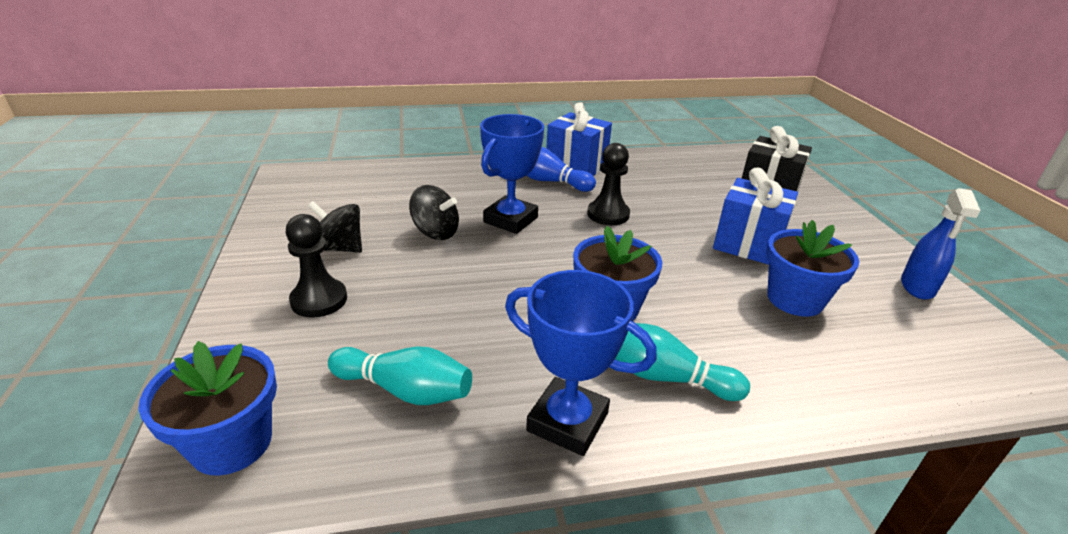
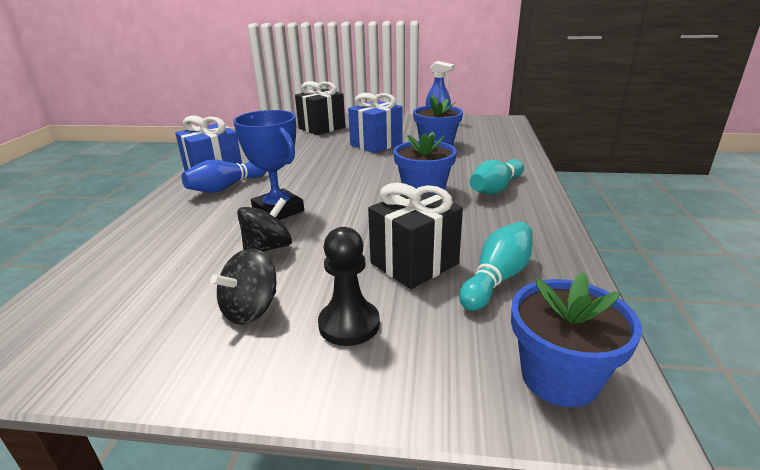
camera: 70 degrees left, 5 degrees down
(425, 323) = (414, 263): none -> black gift
(567, 422) = (532, 221): blue trophy -> none
(608, 214) = (304, 174): black pawn -> none

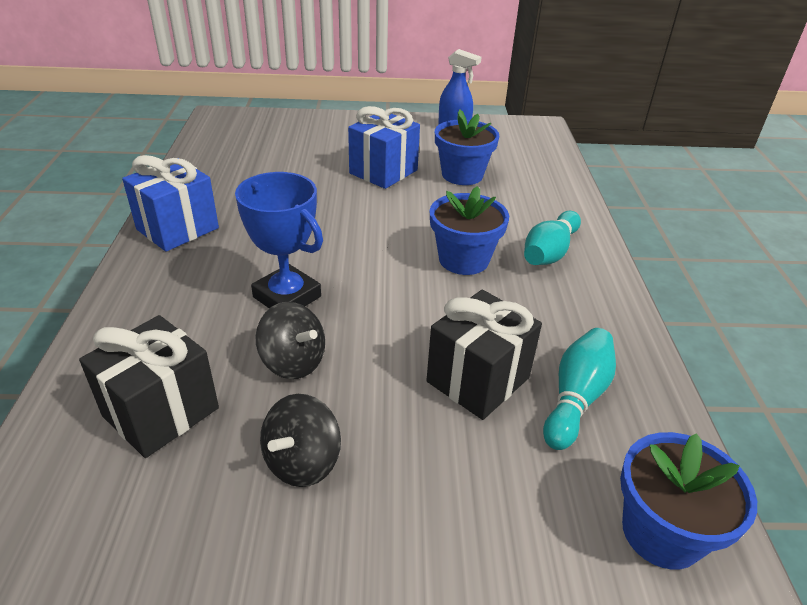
camera: 10 degrees left, 10 degrees up
(226, 187) = (203, 255): blue bowling pin -> none
(268, 248) = (293, 362): black spinning top -> black spinning top turned 90 degrees clockwise
(322, 128) = (301, 139): black gift -> black gift (161, 412)
(349, 324) = (424, 476): black pawn -> none

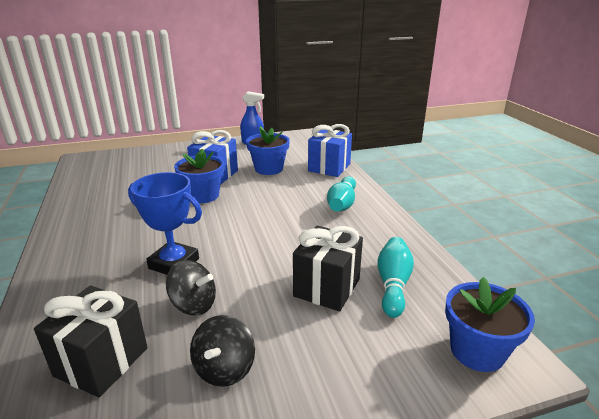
camera: 15 degrees left, 10 degrees down
(177, 229) = (73, 235): blue gift -> blue gift (329, 167)
(463, 259) = (289, 218): blue flower pot -> blue flower pot (203, 195)

